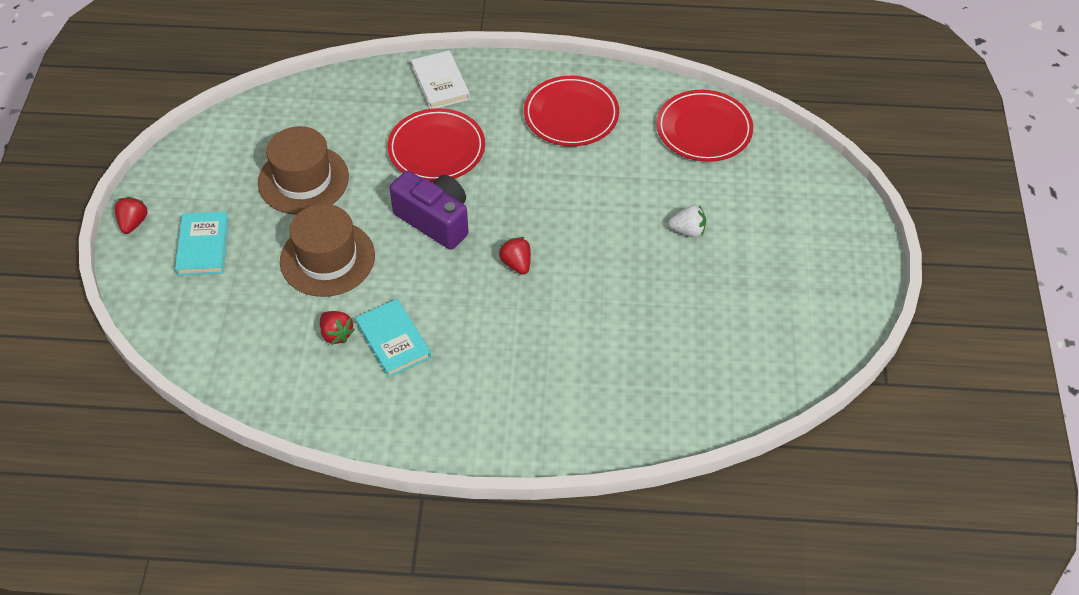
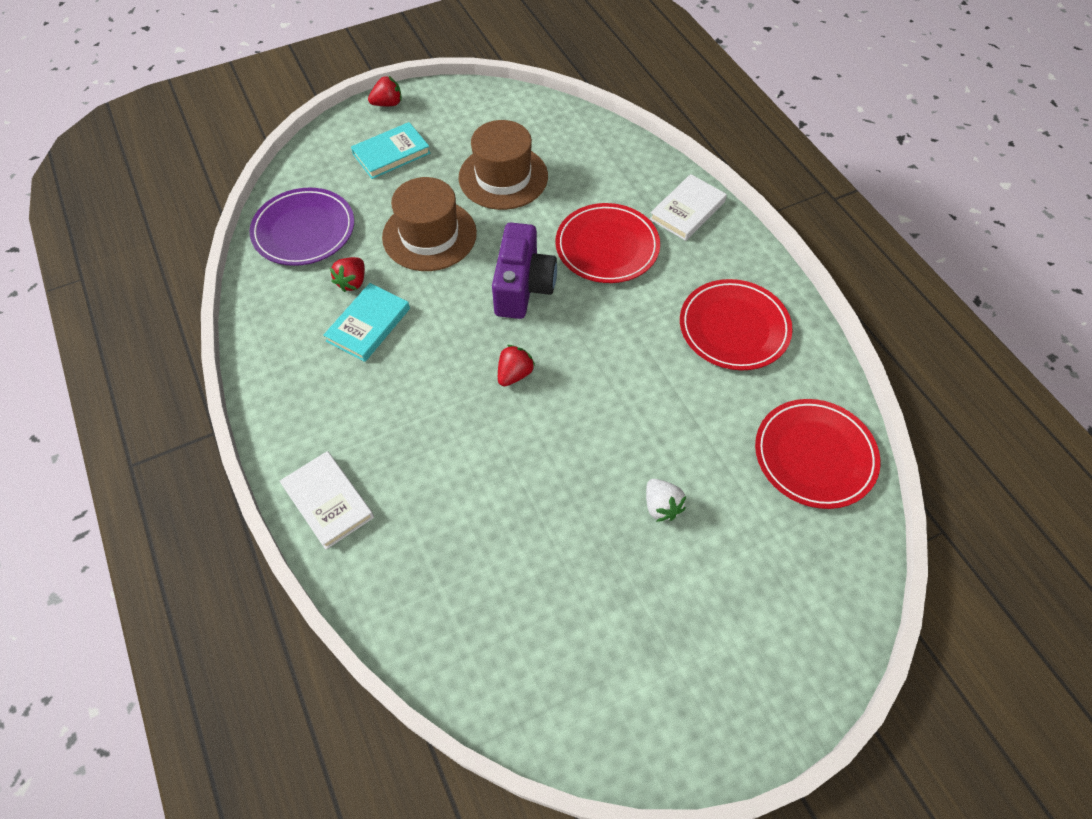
camera: 60 degrees right, 5 degrees up
(244, 348) = (304, 230): none -> purple plate
(550, 433) = (328, 501): none -> white book

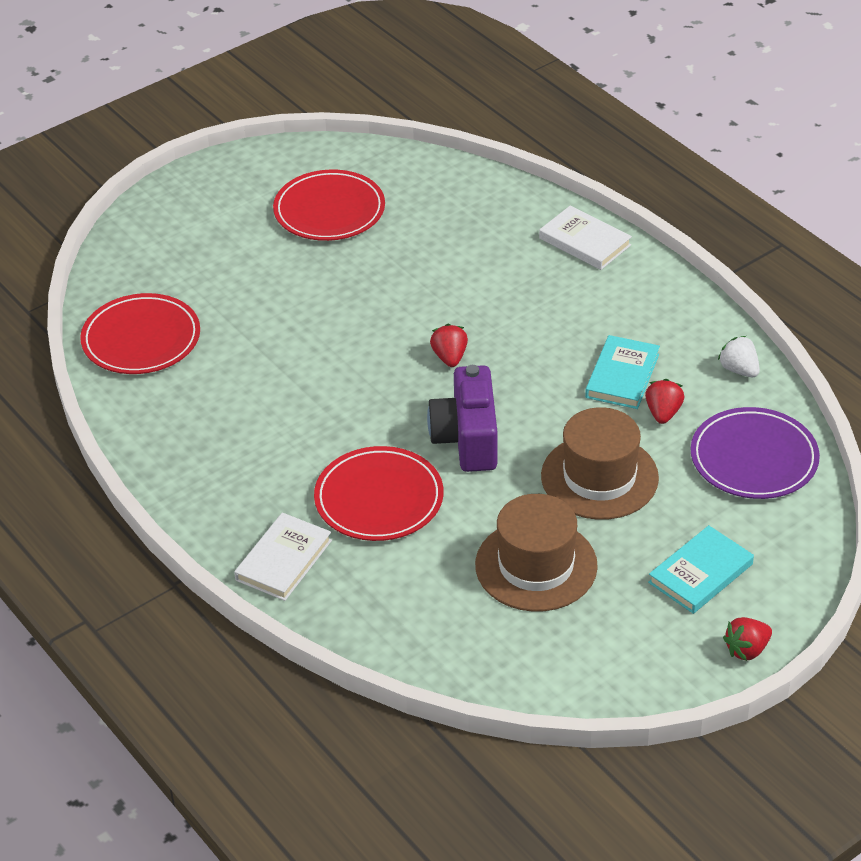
camera: 170 degrees right, 15 degrees down
(514, 374) = (449, 357): red strawberry -> red strawberry turned 150 degrees clockwise
(661, 506) = (285, 283): white strawberry -> white strawberry (739, 370)
(734, 328) = (221, 435): red plate -> red plate (329, 210)

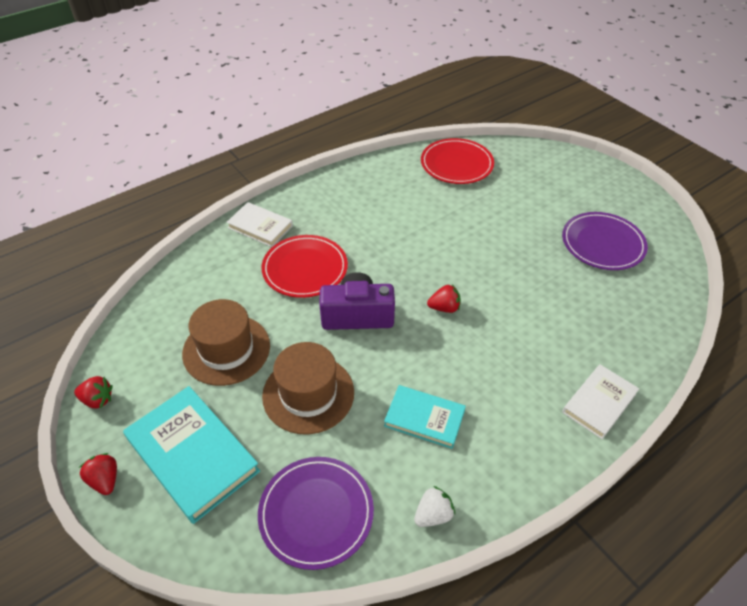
camera: 90 degrees right, 5 degrees up
(329, 210) = (602, 244): red plate -> purple plate
(663, 413) = (378, 445): red strawberry -> red strawberry (97, 400)
(700, 573) = (192, 455): turquoise book -> turquoise book, size x1.64

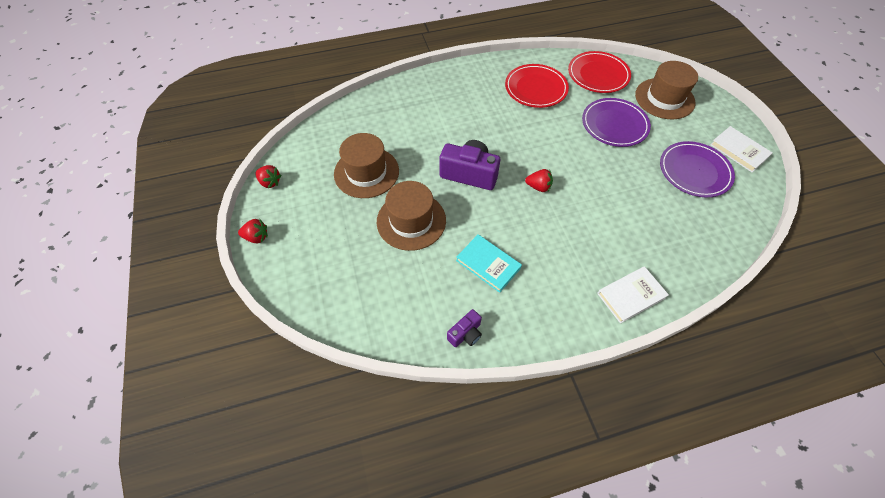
camera: 20 degrees right, 10 degrees up
(105, 480) = (257, 237): red strawberry -> red strawberry turned 105 degrees clockwise
(192, 455) = (317, 239): turquoise book -> none
(260, 227) = (424, 88): white book -> white book (739, 151)
(305, 269) = (444, 128): red plate -> red plate (536, 88)
(316, 513) = (384, 305): purple plate -> purple plate (614, 125)
(433, 515) = (465, 334): white strawberry -> purple camera
(537, 173) = (664, 98): none -> brown hat

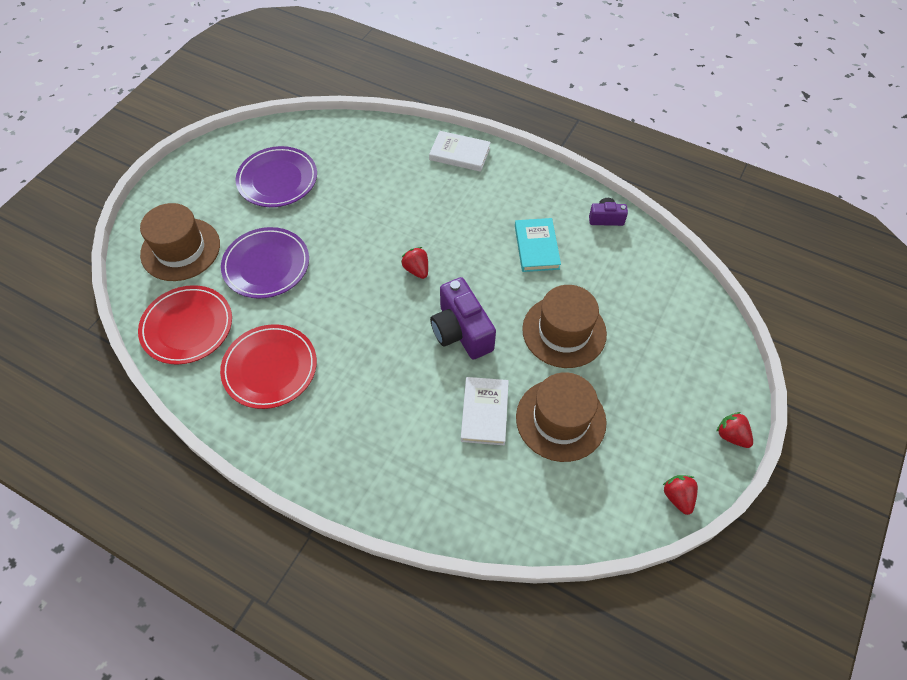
camera: 135 degrees left, 0 degrees up
(739, 151) = (216, 164): white book -> white book (484, 412)

